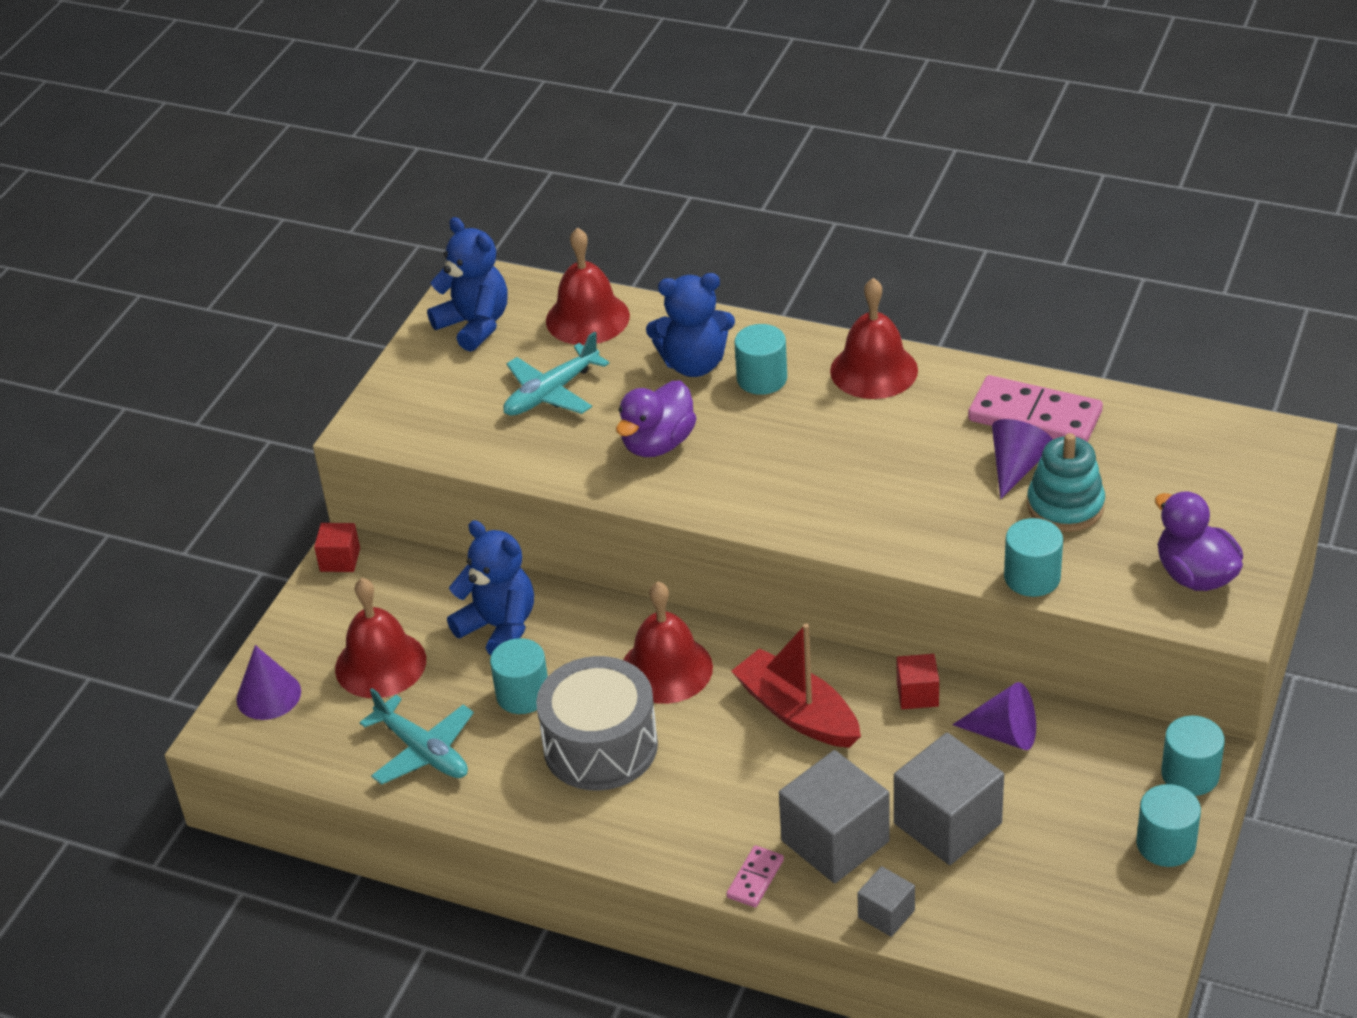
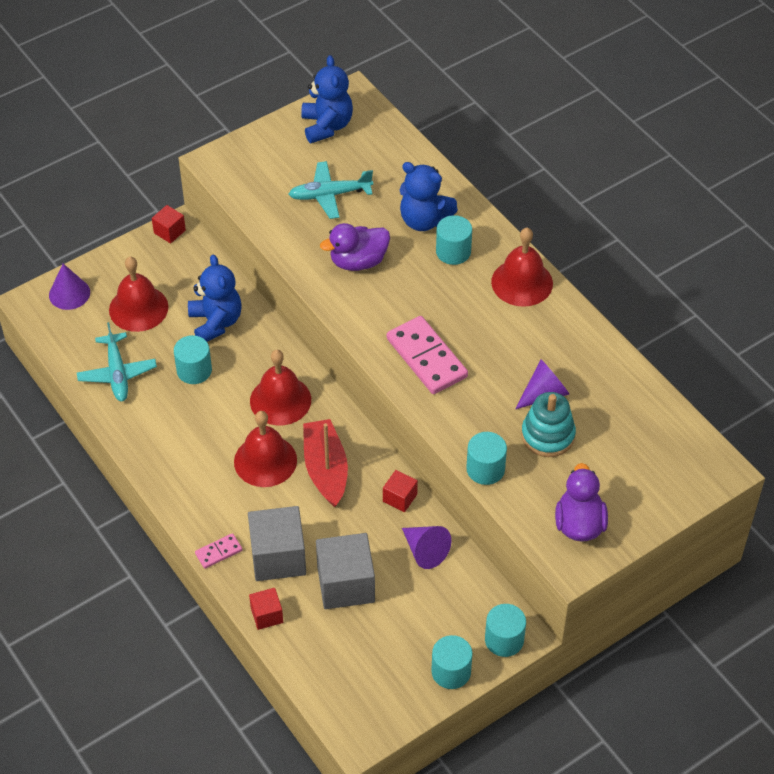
camera: 30 degrees right, 10 degrees up
(587, 318) = (392, 156): red bell -> red bell (265, 460)
(600, 746) = (207, 426): grey drum -> none
(886, 914) = (267, 615): grey cube -> red cube
(1034, 417) = (586, 367): pink domino -> pink domino (426, 358)

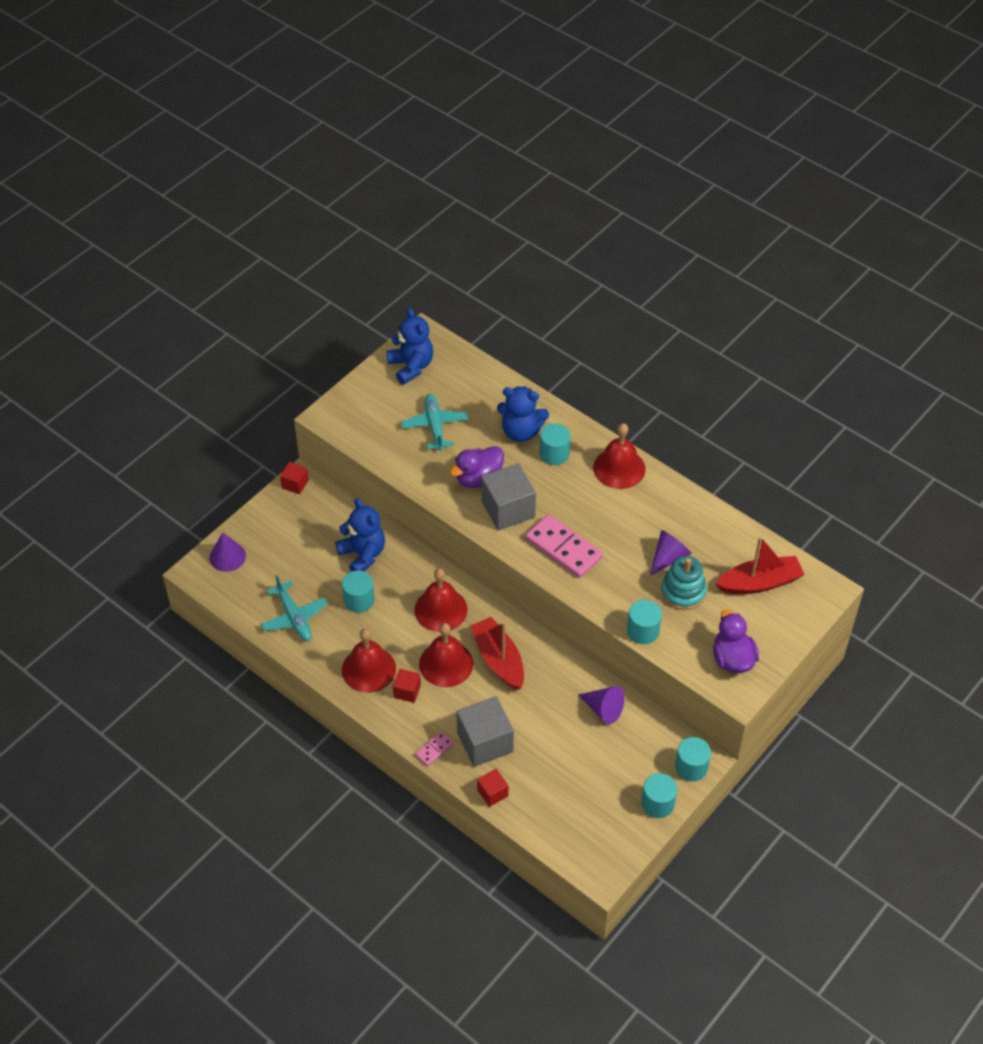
camera: 15 degrees left, 0 degrees up
(138, 308) = (292, 556): red bell -> red bell (368, 669)
(330, 195) = (435, 426): turquoise plane -> turquoise plane turned 105 degrees clockwise
(346, 584) = (548, 752): grey cube -> grey cube (508, 509)
(400, 498) = (568, 670): red cube -> red cube (407, 691)
(641, 445) = (760, 583): none -> red boat

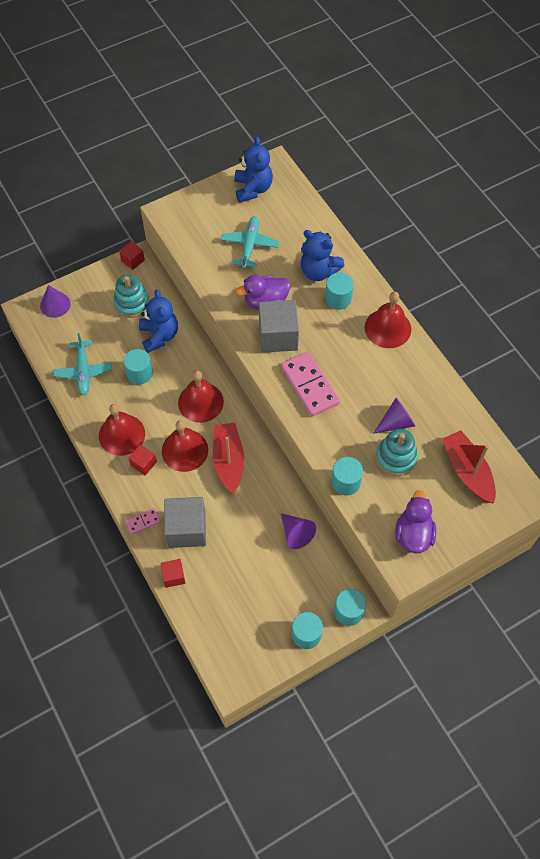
camera: 20 degrees right, 10 degrees up
(315, 530) = (132, 303): none -> turquoise stacking toy
(760, 583) = (467, 471): red boat -> red boat turned 120 degrees counterclockwise

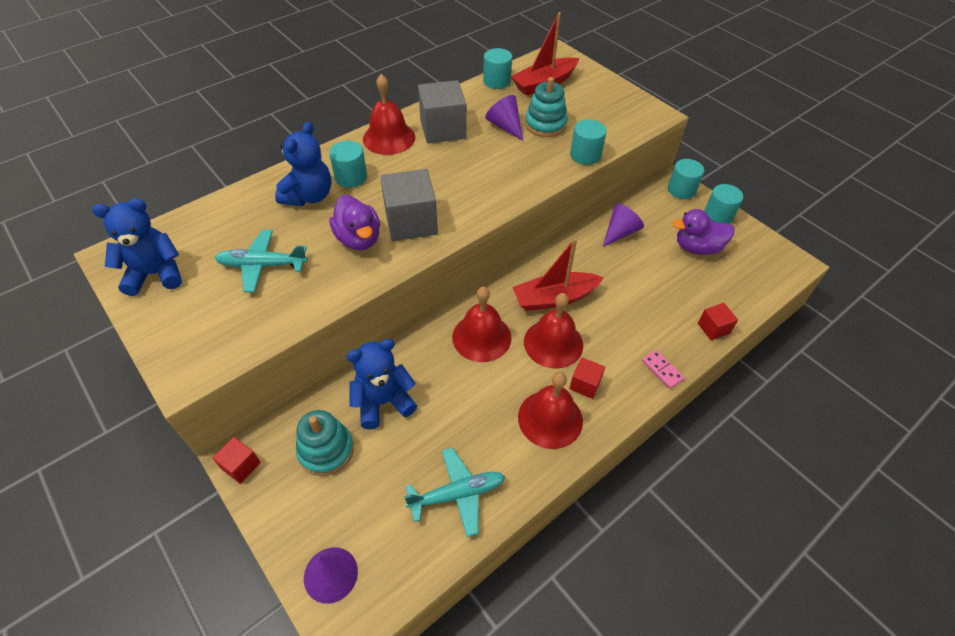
camera: 100 degrees left, 10 degrees down
(140, 373) = (449, 415): turquoise cylinder -> turquoise cylinder (497, 81)
(186, 529) = (653, 325): grey cube -> grey cube (443, 129)
(309, 385) = (475, 190): pink domino -> none
(413, 534) = (621, 111): purple duck -> purple duck (697, 248)

